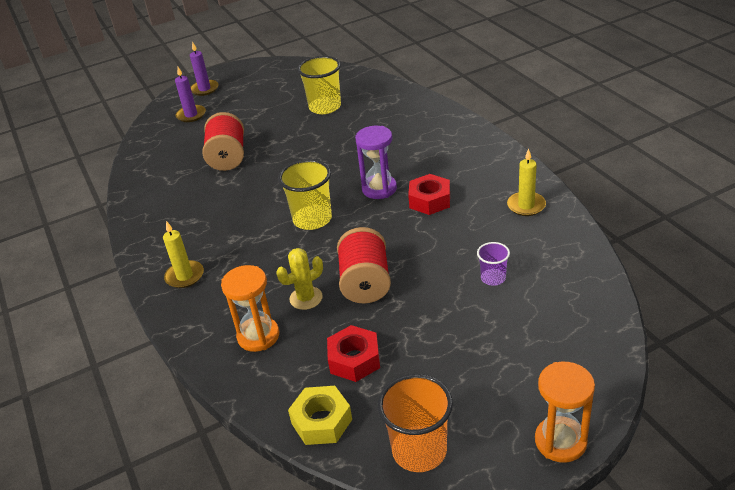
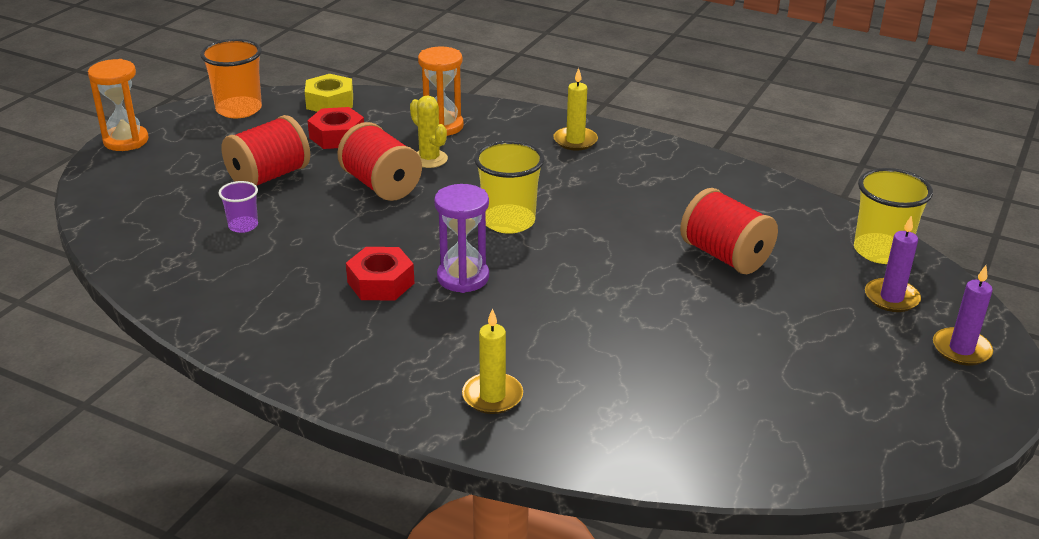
camera: 140 degrees right, 5 degrees down
(306, 298) = (429, 159): yellow cactus -> yellow cactus turned 60 degrees counterclockwise
(325, 107) = (702, 380): yellow cup -> yellow cup (880, 251)
(445, 327) = (269, 176): none -> red spool
(526, 206) = (243, 313): yellow candle -> yellow candle (492, 396)

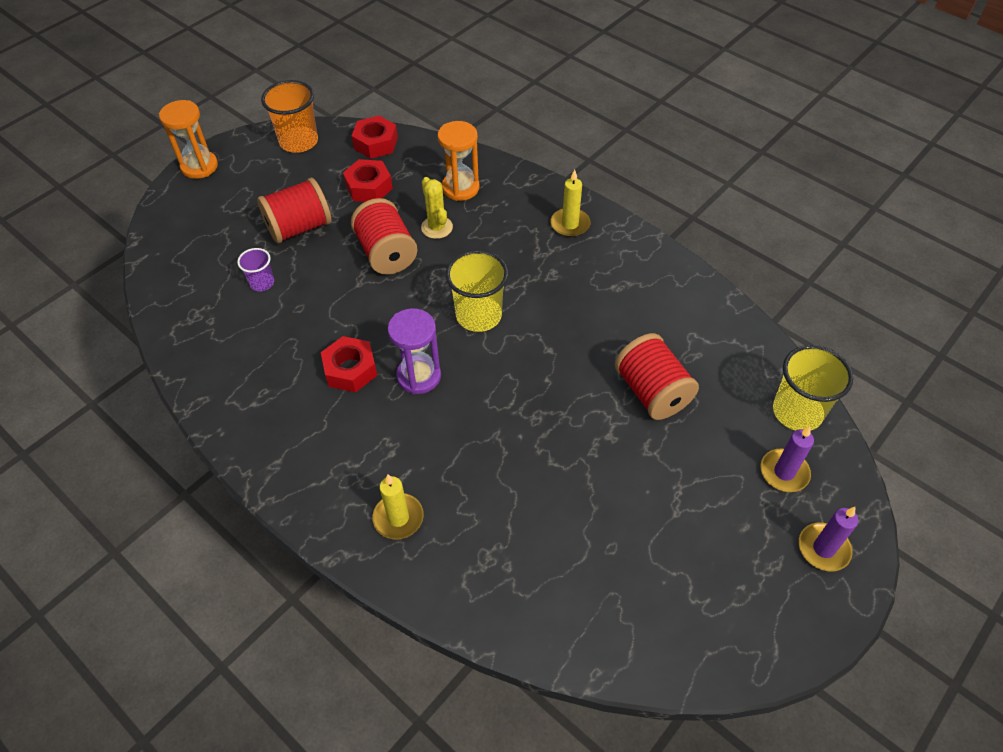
camera: 15 degrees right, 20 degrees up
(330, 102) = (376, 143): yellow nut -> red nut

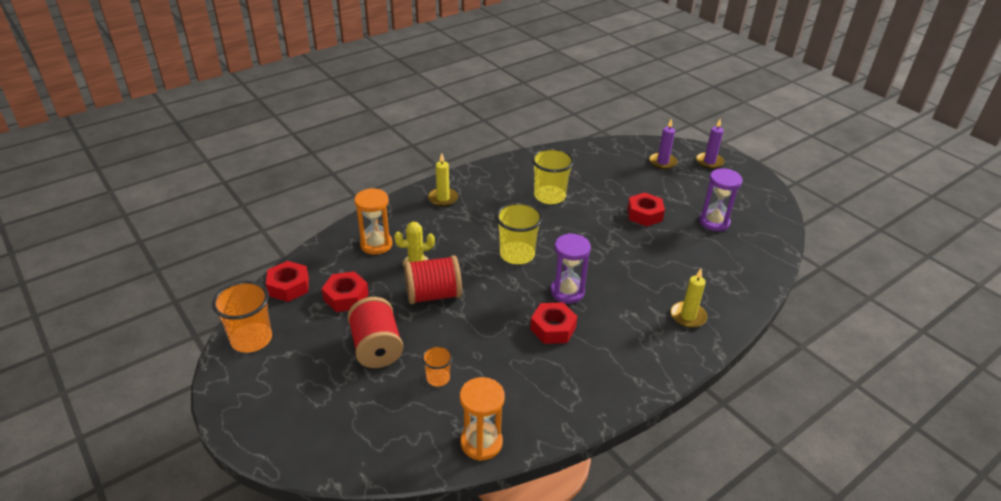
camera: 80 degrees left, 15 degrees down
(199, 166) = (241, 423): orange hourglass -> orange hourglass (481, 442)
(262, 283) = (438, 378): purple cup -> orange cup
(619, 453) = (644, 214): none -> red nut
(635, 554) = (714, 222): none -> purple hourglass
(652, 392) = (600, 193): red spool -> none
(797, 412) = (623, 149): yellow cup -> yellow cup (549, 196)

